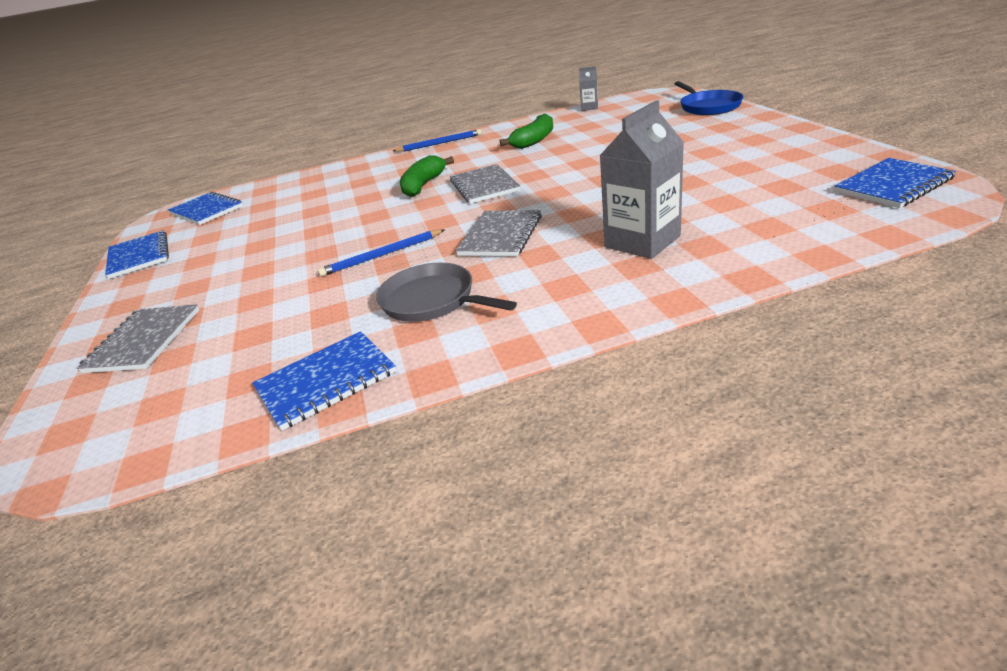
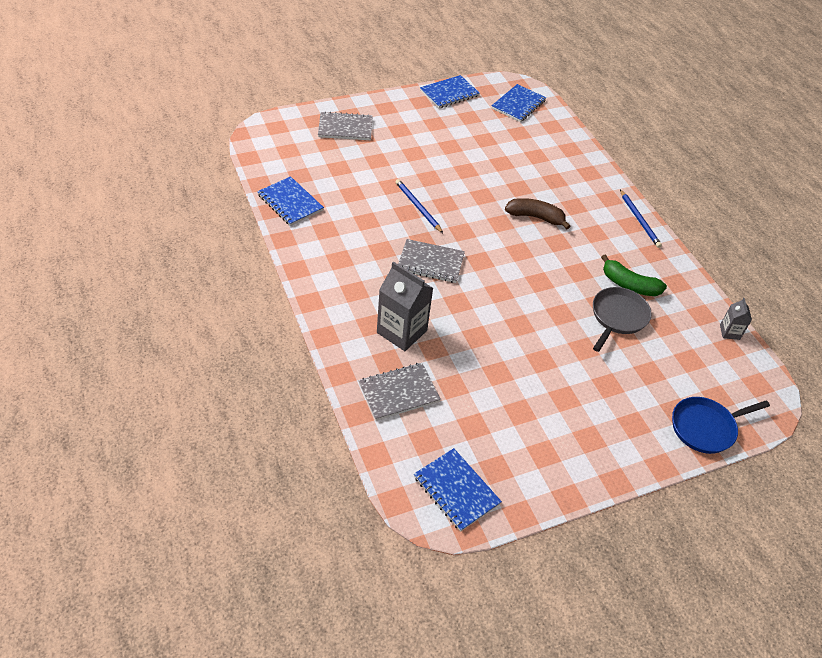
camera: 75 degrees right, 15 degrees up
(424, 185) = (535, 217): green banana -> brown banana
(432, 300) = (354, 234): grey pan -> grey pan (618, 317)
(484, 186) = (523, 252): grey notebook -> grey notebook (399, 392)

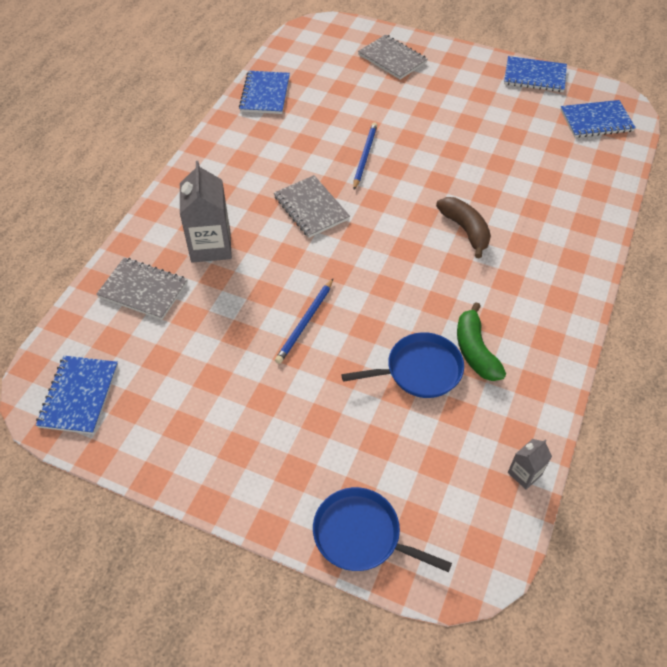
camera: 50 degrees right, 5 degrees up
(618, 317) = (420, 370): grey pan -> blue pan
(639, 220) = (578, 300): blue pencil -> blue pencil (305, 322)

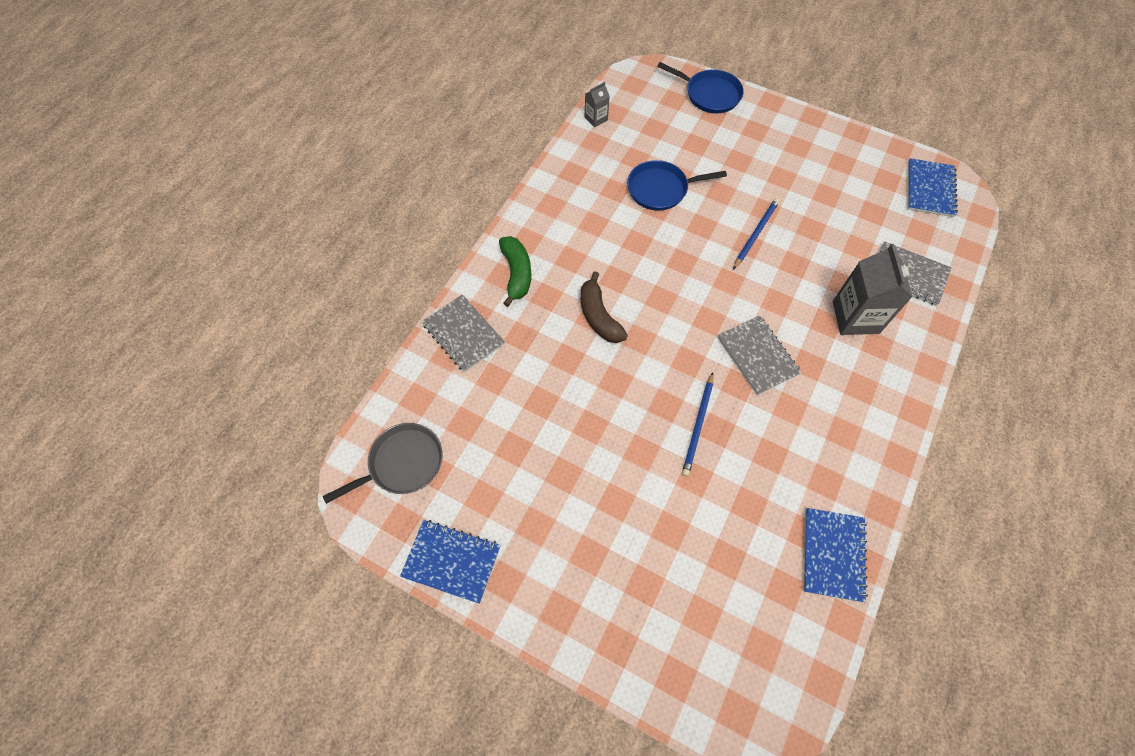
camera: 175 degrees left, 10 degrees up
(392, 58) = (650, 623): grey notebook -> grey notebook (463, 334)
(475, 350) = (613, 201): green banana -> green banana (516, 274)
(596, 121) = (402, 463): blue notebook -> grey pan

